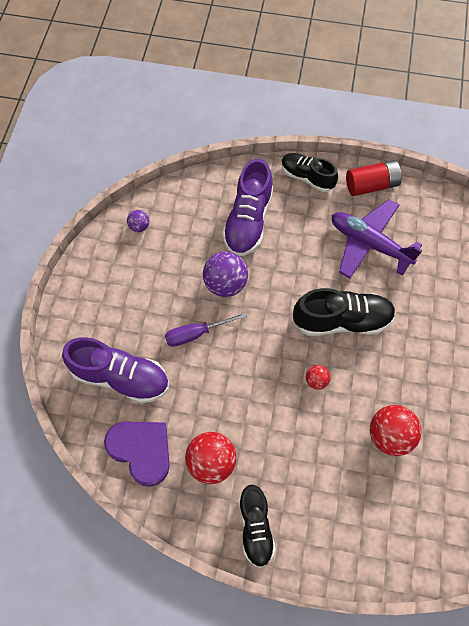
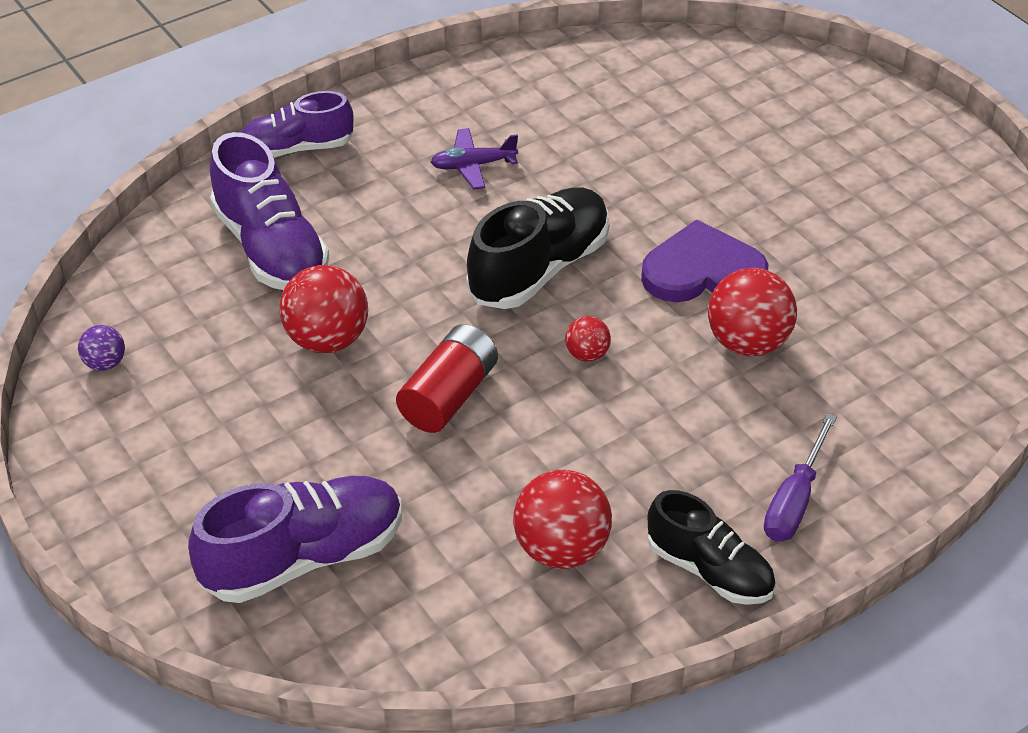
camera: 45 degrees left, 20 degrees down
(141, 450) = (444, 616): purple heart -> purple heart (702, 271)
(196, 334) = (355, 424): purple screwdriver -> purple screwdriver (794, 500)
(225, 284) = (327, 339): purple ball -> red ball
(307, 177) = (297, 148): black shoe -> purple shoe
(369, 244) = (473, 165): purple plane -> purple plane, size x0.51
(371, 185) = (397, 103): red battery -> red battery (448, 396)

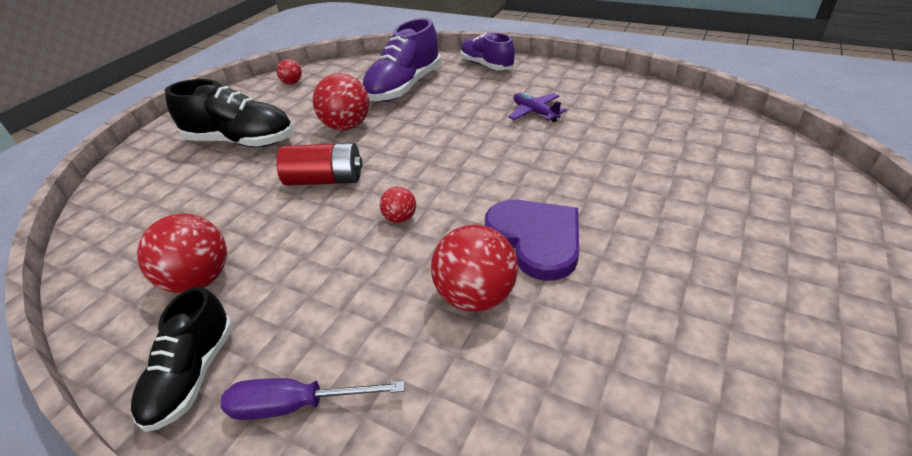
camera: 65 degrees right, 5 degrees down
(105, 363) = (292, 83): purple ball -> red ball
(303, 557) = (170, 182): purple shoe -> none
(539, 268) = (467, 168): black shoe -> black shoe (241, 141)

